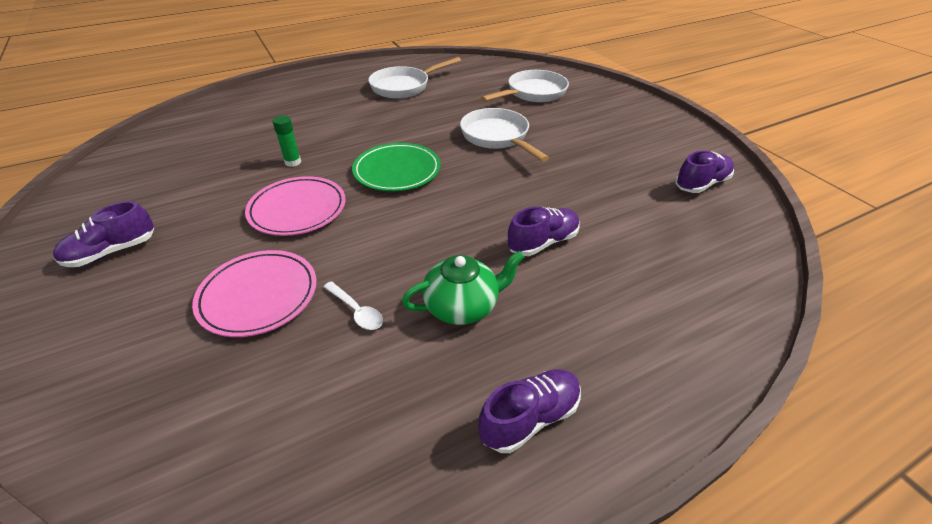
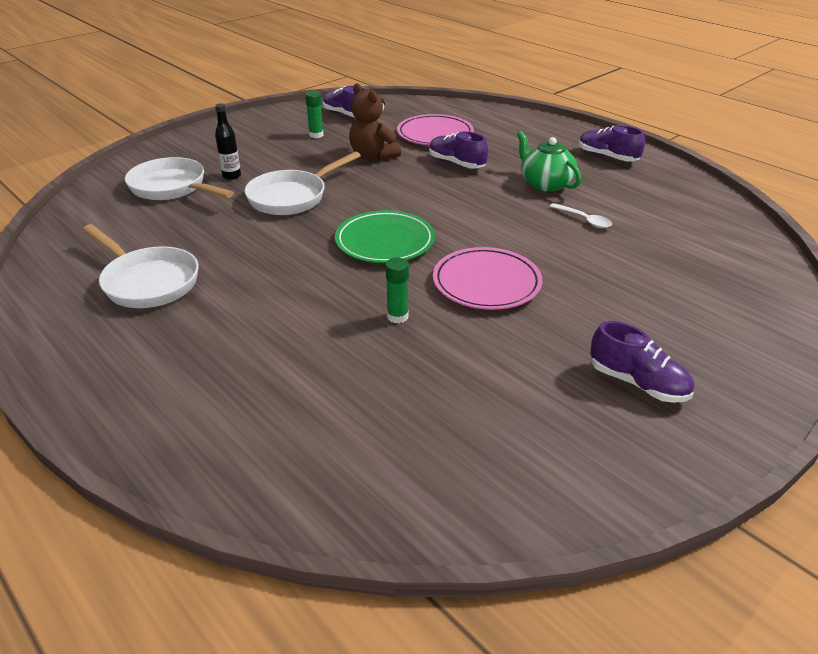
camera: 105 degrees left, 5 degrees down
(258, 296) = (608, 266): pink plate -> pink plate (435, 134)
(356, 311) = (584, 220): white spoon -> white spoon turned 105 degrees clockwise
(547, 114) = (231, 176): none -> black bottle
(577, 187) = (373, 156): none -> brown teddy bear
(637, 159) = (316, 135): none -> green glue stick

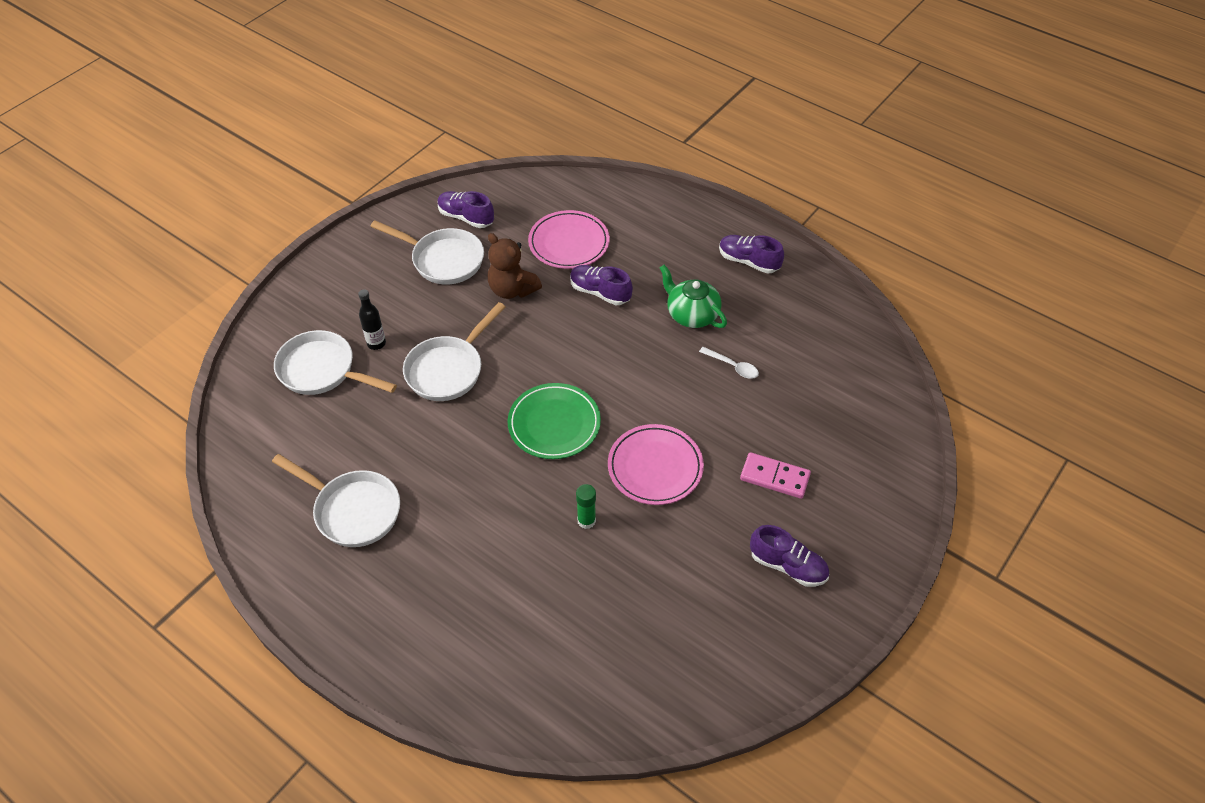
camera: 10 degrees left, 15 degrees up
(316, 135) = (443, 260): green glue stick -> white pan
(625, 305) = (774, 477): none -> pink domino

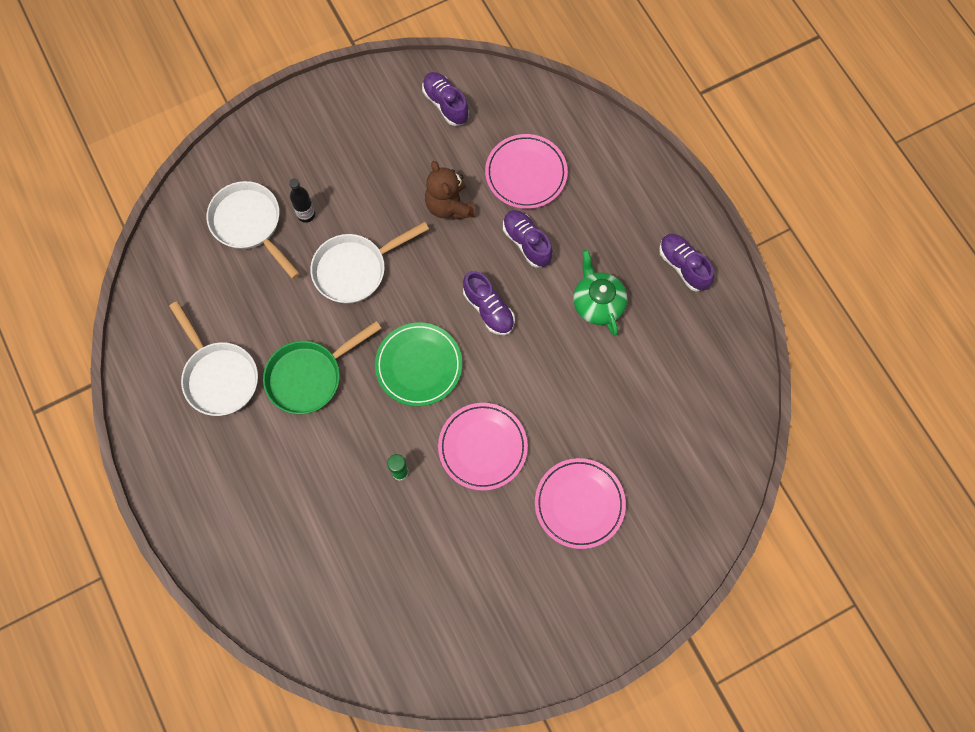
camera: 25 degrees right, 20 degrees up
(443, 260) = (403, 145): white pan -> none
(449, 474) = (309, 376): none -> green pan
(733, 366) = (604, 375): white spoon -> none
(774, 477) = (579, 504): pink domino -> pink plate
(788, 566) = (543, 591): purple shoe -> purple shoe (488, 309)

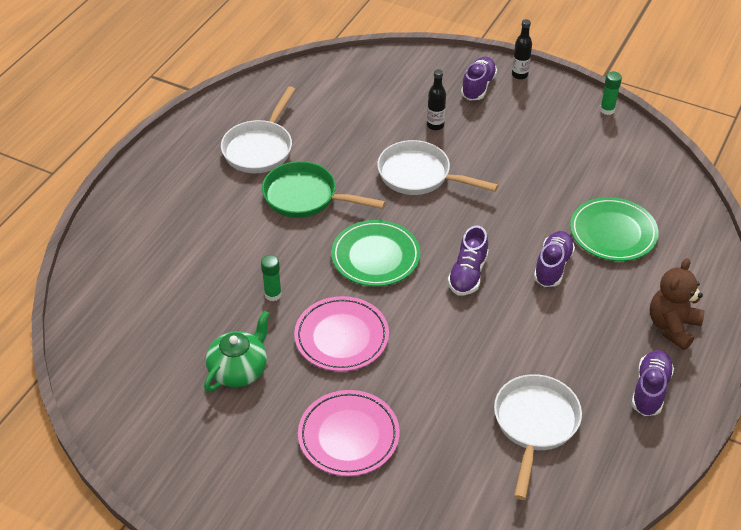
camera: 55 degrees right, 25 degrees down
(249, 224) = (396, 101): white pan -> white pan (534, 425)
(299, 104) = (519, 75): none -> black bottle
(395, 71) = (607, 110): none -> green glue stick
(445, 104) = (615, 152): purple shoe -> purple shoe (478, 86)
(449, 206) = (531, 201): brown teddy bear -> brown teddy bear (672, 327)
(526, 173) = (613, 232): pink plate -> green plate
(597, 303) = (548, 345): green teapot -> green teapot (239, 369)

